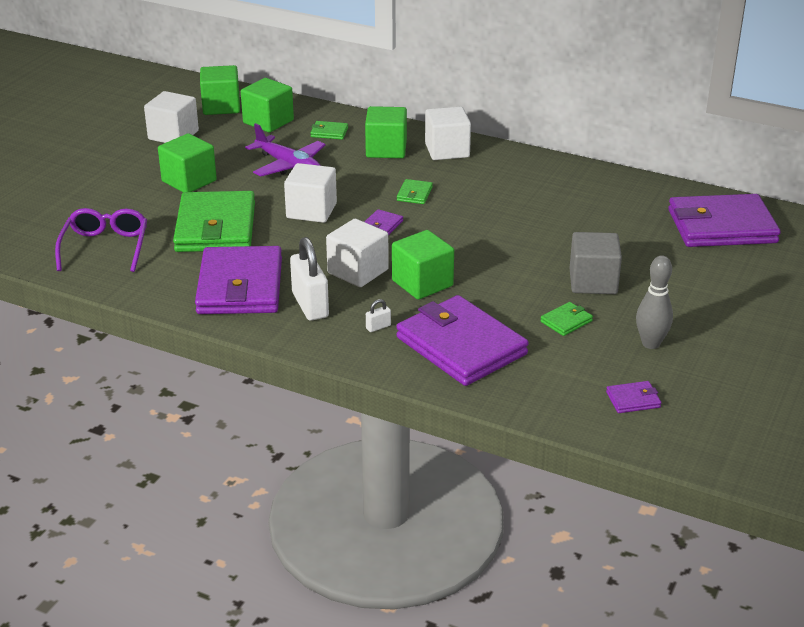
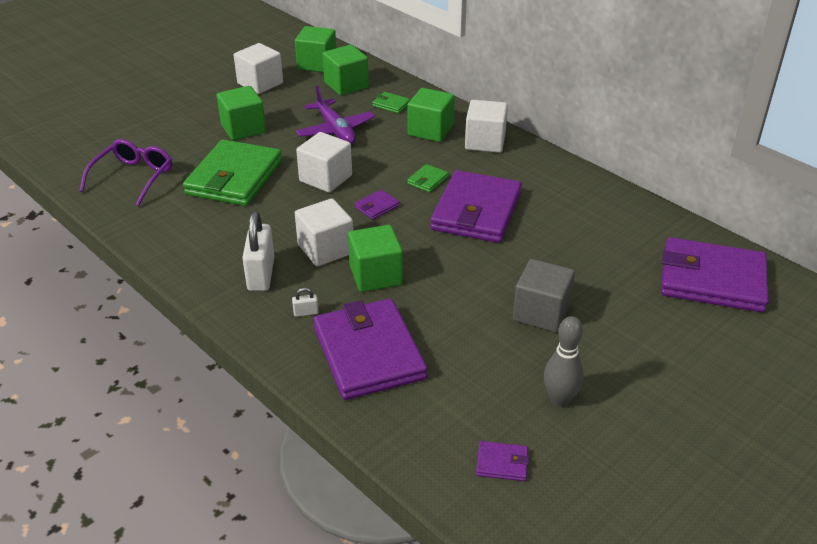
camera: 20 degrees right, 5 degrees up
(240, 286) = (215, 240): purple wallet -> purple wallet (476, 211)
(566, 321) = (488, 351): green wallet -> none

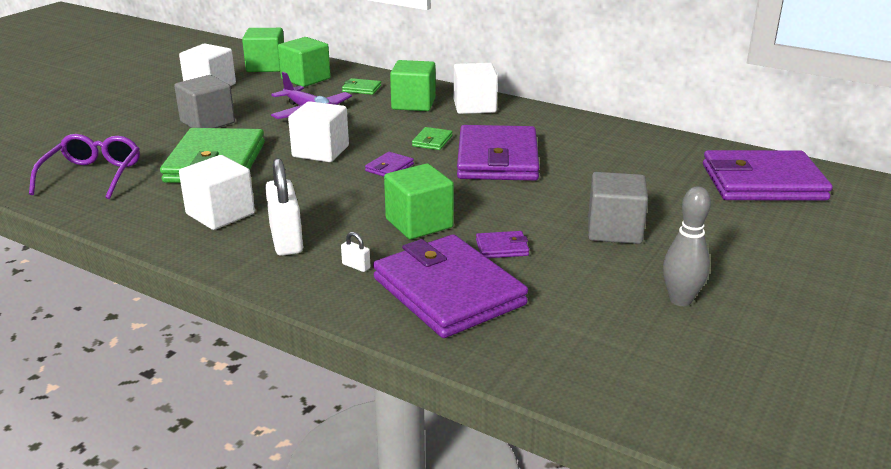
camera: 15 degrees left, 10 degrees down
(243, 128) = (207, 122): green cube -> grey cube
(306, 312) = (356, 266): white padlock -> white padlock turned 60 degrees clockwise
(325, 249) = (351, 209): white cube -> white cube (220, 214)
(502, 463) = (655, 367): purple wallet -> purple wallet (502, 247)

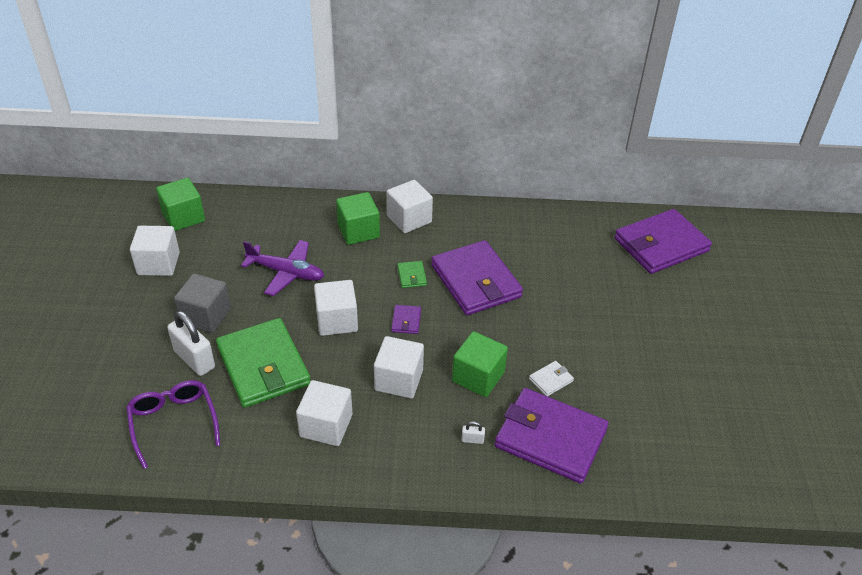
camera: 30 degrees left, 15 degrees up
(286, 240) = (401, 433): white padlock -> white padlock (194, 359)
(305, 79) = (237, 225): green cube -> none
(331, 203) = (399, 380): none -> white cube
(361, 89) = (298, 224): green wallet -> none
(502, 247) = (550, 380): purple wallet -> white wallet
(614, 230) = (606, 333): grey cube -> none
(680, 300) = (686, 386): grey bowling pin -> none

